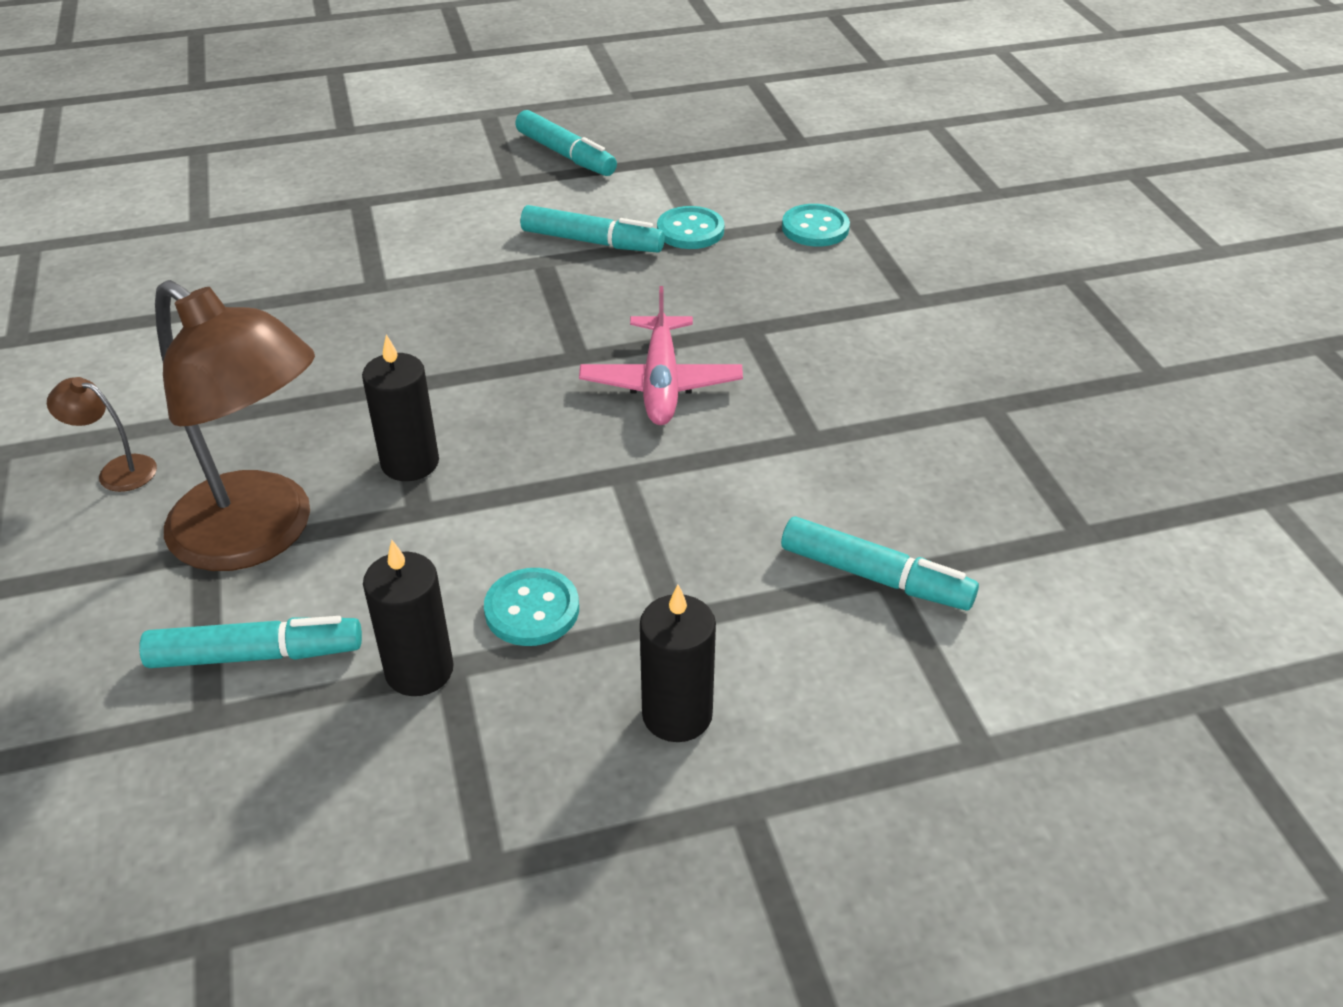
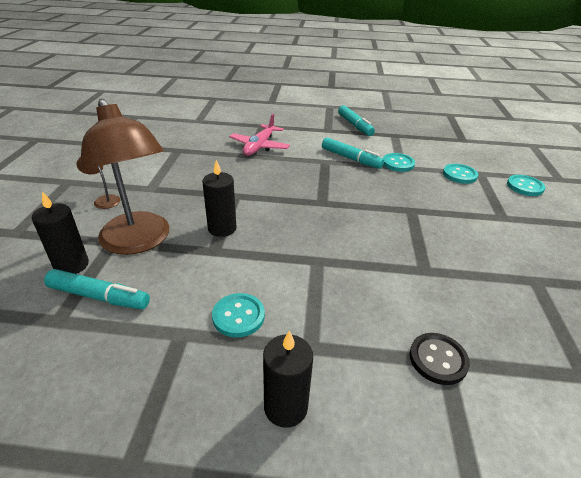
camera: 20 degrees right, 5 degrees down
(419, 670) = (166, 330): black candle -> black candle (71, 265)
(661, 384) = (356, 224): pink plane -> pink plane (259, 146)
(875, 577) = (438, 359): turquoise marker -> black button
(937, 225) = (525, 186): none -> turquoise button

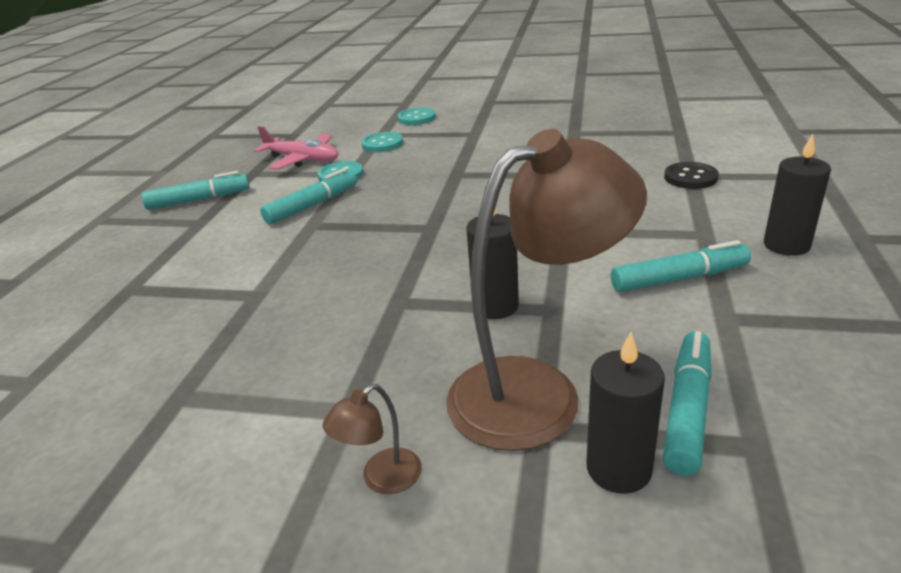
camera: 80 degrees left, 5 degrees down
(238, 316) = (679, 278): turquoise button -> turquoise marker
(259, 146) = (225, 287): pink plane -> pink plane (302, 160)

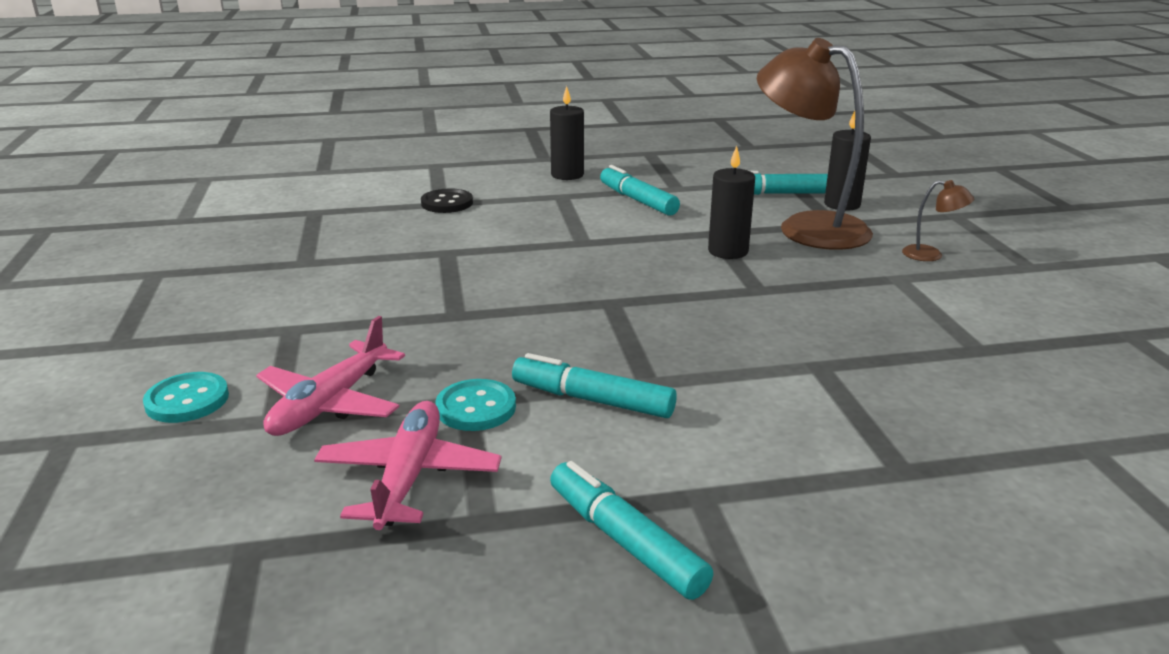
camera: 115 degrees left, 5 degrees down
(382, 144) = (330, 404): turquoise button -> pink plane

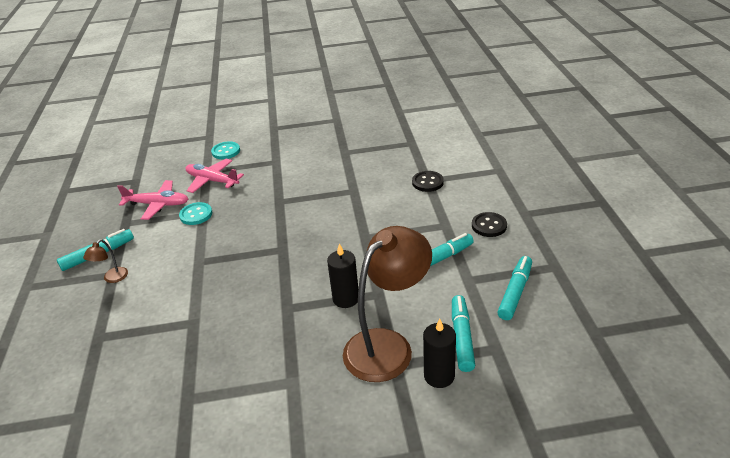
camera: 95 degrees right, 10 degrees up
(567, 175) = (489, 226): black candle -> black button
(592, 400) = (190, 245): turquoise marker -> turquoise marker (515, 292)
(931, 255) = (329, 412): brown lamp -> brown lamp (112, 278)

